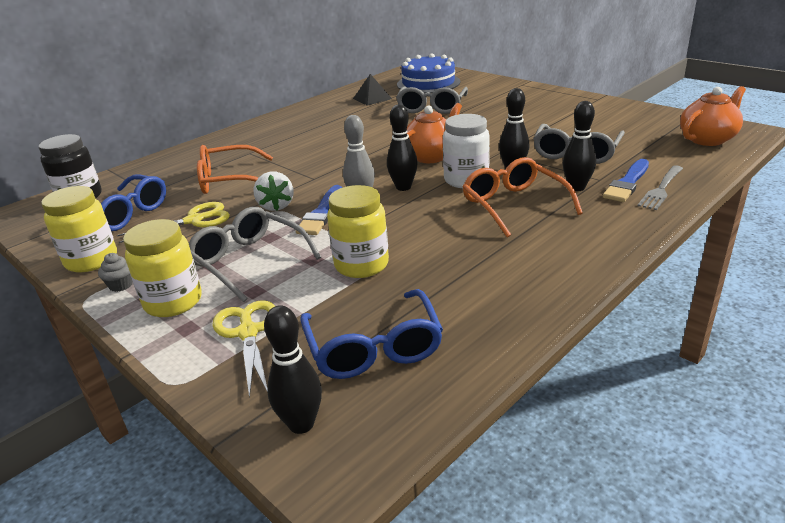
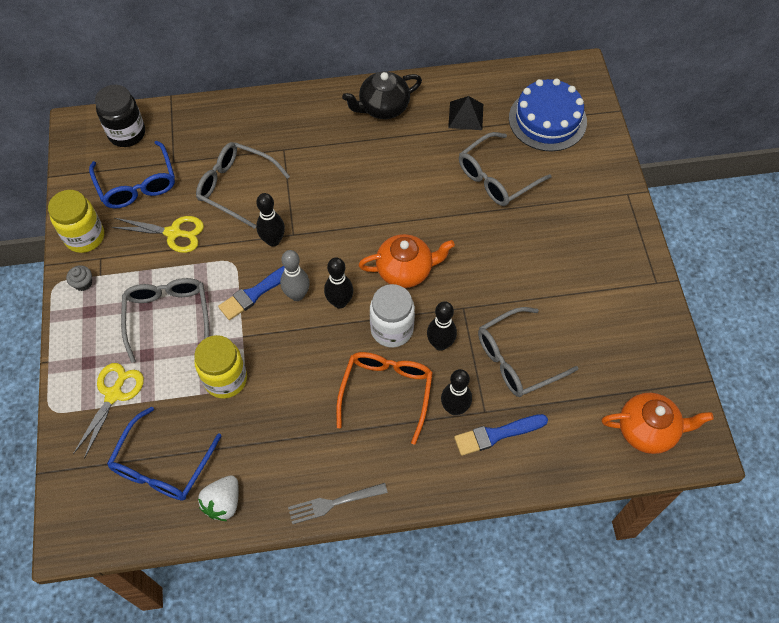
camera: 35 degrees right, 30 degrees up
(173, 302) = (98, 328): yellow jar -> none
(228, 180) = (236, 187): orange glasses -> grey glasses
(276, 206) = (236, 256): white strawberry -> white strawberry (223, 503)
(301, 424) = (83, 493): black bowling pin -> black bowling pin (273, 240)
(307, 115) = (383, 107): none -> black teapot
(661, 189) = (509, 463): grey fork -> grey fork (334, 503)

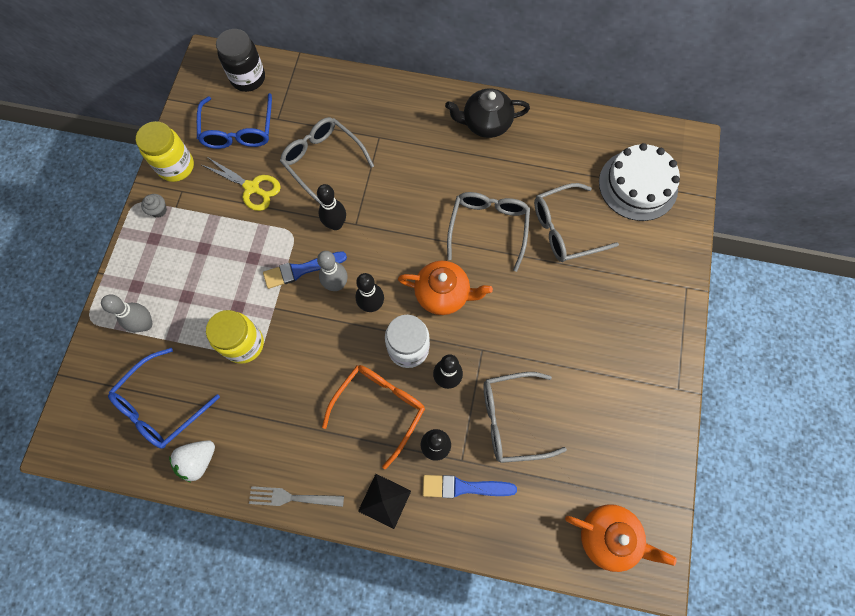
camera: 20 degrees right, 10 degrees up
(114, 394) = (145, 324): yellow scissors -> grey bowling pin
(168, 316) = (217, 266): grey glasses -> grey glasses (488, 228)
(466, 115) = (560, 156): black pyramid -> black pyramid (384, 501)
(547, 120) = (638, 185): blue cake -> white cake

